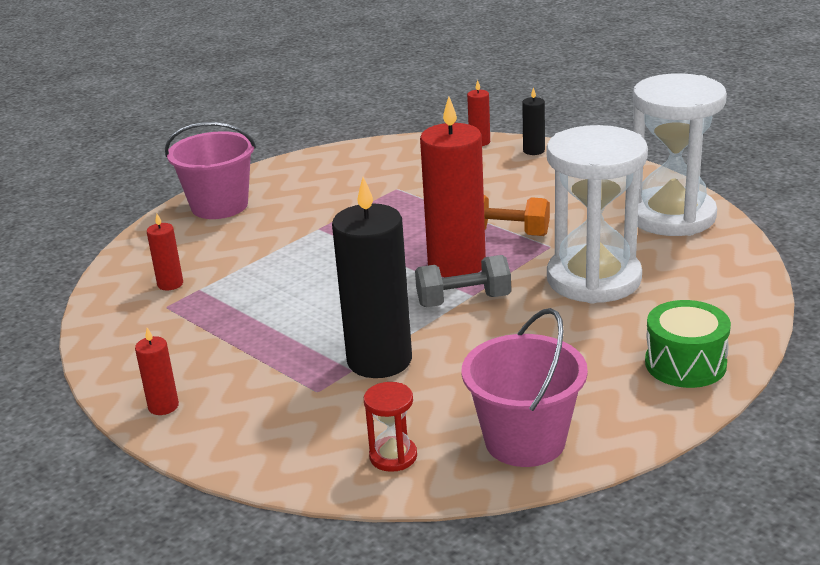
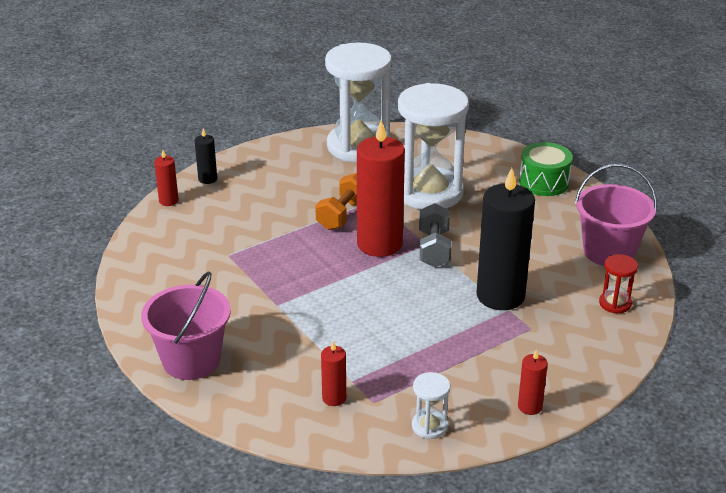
camera: 80 degrees left, 5 degrees up
(128, 344) = (429, 426): none -> white hourglass

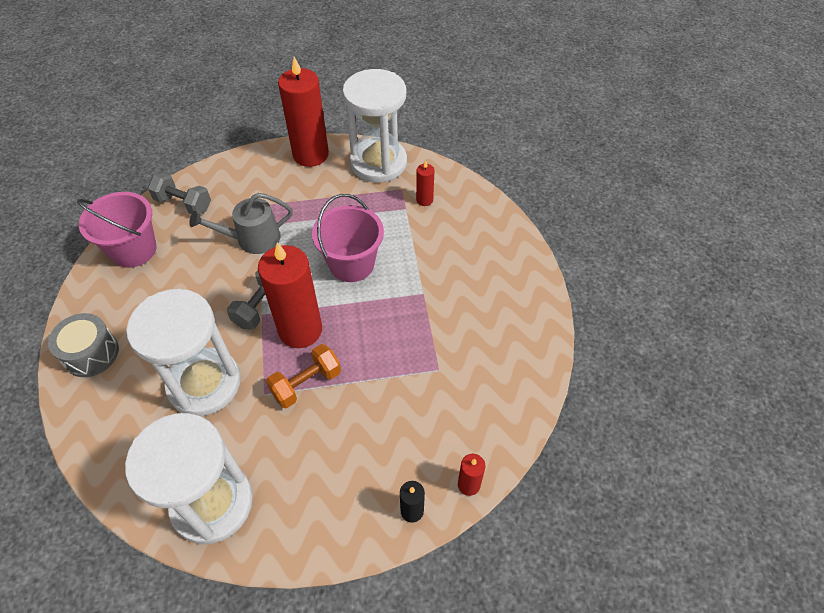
camera: 155 degrees left, 20 degrees up
(191, 360) = (509, 263): pink bucket -> pink bucket (351, 264)
(429, 426) = (378, 163): white hourglass -> white hourglass, size x2.40
(500, 296) = (253, 239): black candle -> grey watering can
(530, 406) = (310, 154): red candle -> red candle, size x2.23
(544, 182) = (91, 353): green drum -> grey drum
(615, 303) = (183, 204): red hourglass -> grey dumbbell

